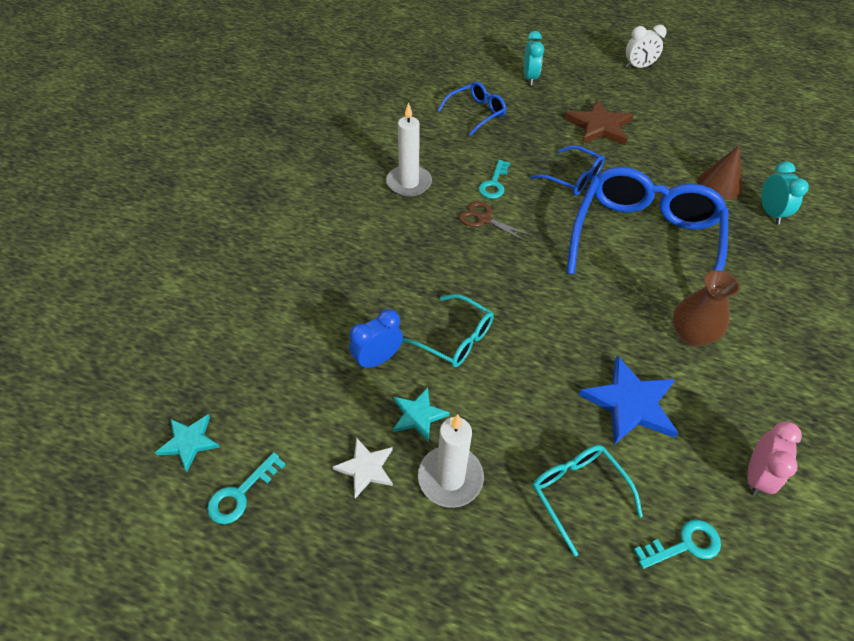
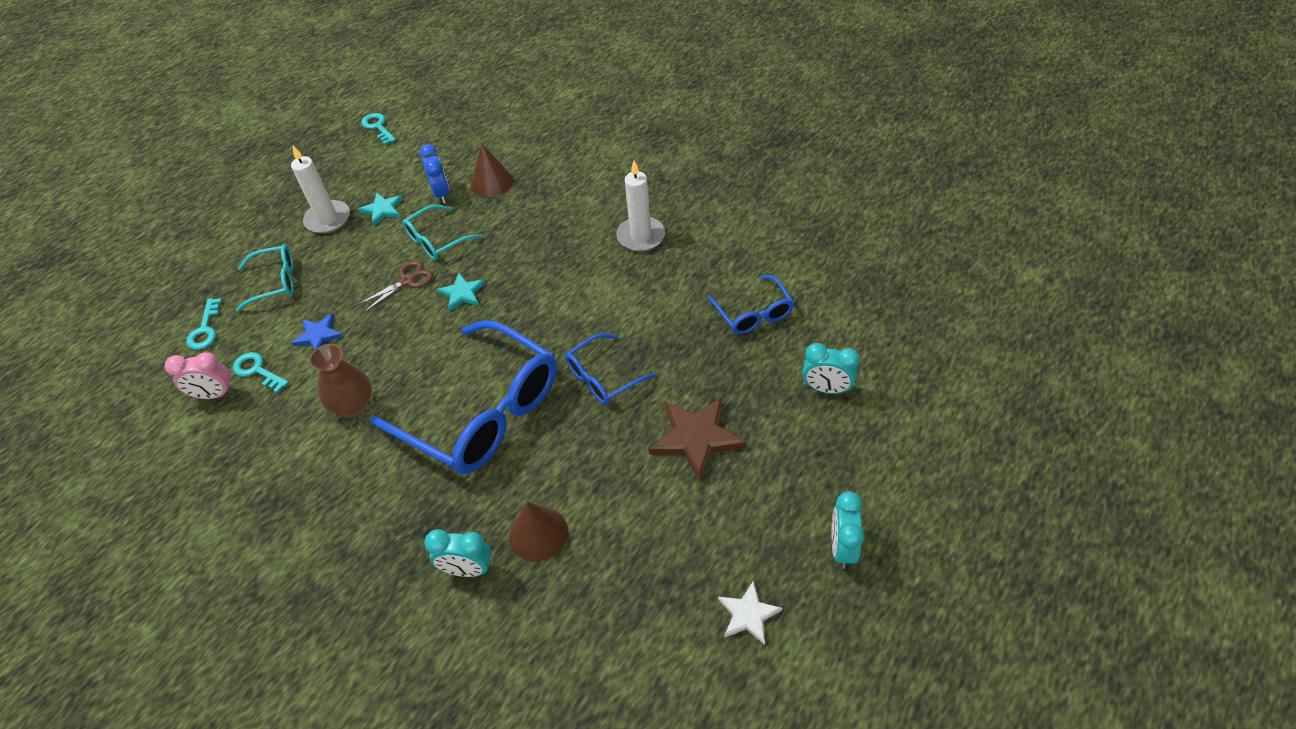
camera: 110 degrees right, 0 degrees up
(189, 442) = (426, 106): turquoise star -> turquoise star (462, 293)
(349, 315) = (491, 182): none -> brown cone
(366, 468) = (360, 180): white star -> white star (748, 614)
(484, 219) = (566, 285): brown scissors -> brown scissors (407, 281)
(494, 184) = (617, 303): turquoise key -> turquoise key (257, 371)
(630, 403) = (318, 335): blue star -> blue star, size x0.59
(638, 67) = (842, 547): white clock -> turquoise clock
(756, 476) = (215, 394): pink clock -> pink clock turned 45 degrees counterclockwise

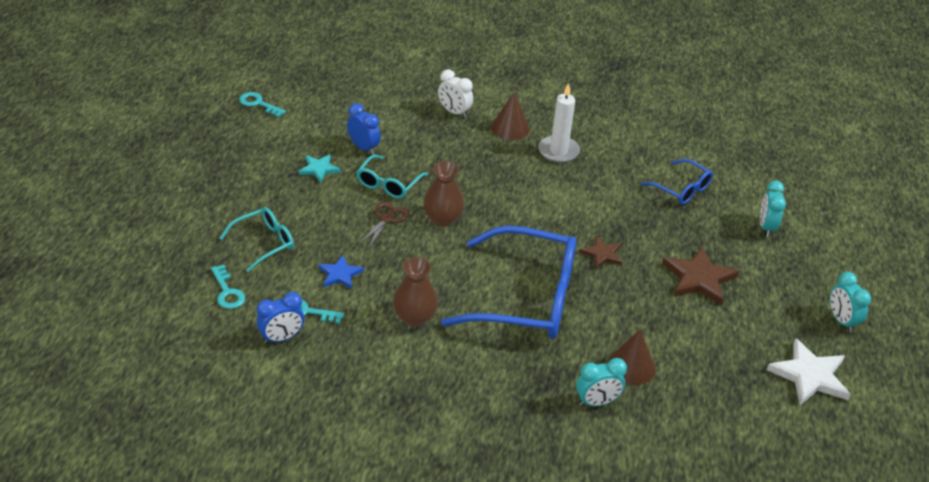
camera: 30 degrees left, 10 degrees down
(215, 394) = (281, 338): pink clock -> blue clock
(328, 219) = (272, 185): white candle -> none
(462, 293) = (442, 219): turquoise star -> brown vase
(491, 182) = (402, 132): brown cone -> brown cone (510, 128)
(560, 169) = (454, 112): none -> white clock
(603, 377) = (602, 254): blue glasses -> brown star
(748, 614) = (810, 375): white star -> white star, size x1.70
(826, 388) = (766, 227): turquoise clock -> turquoise clock turned 105 degrees clockwise

